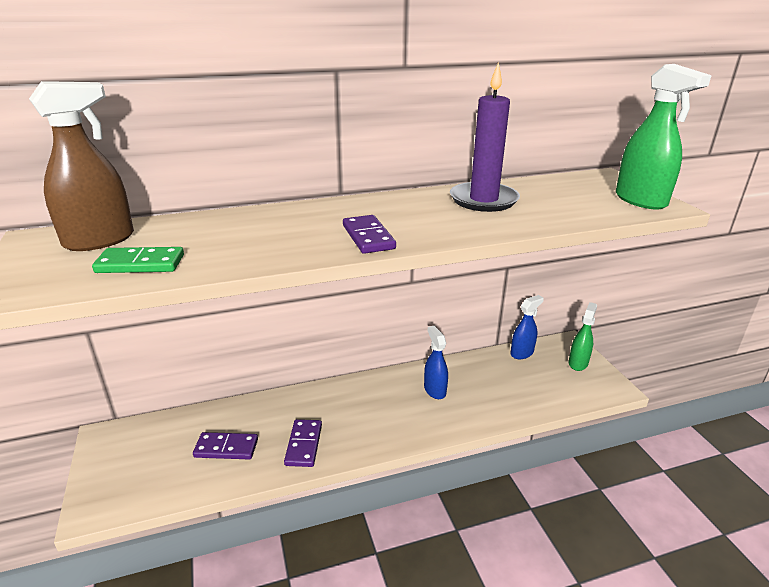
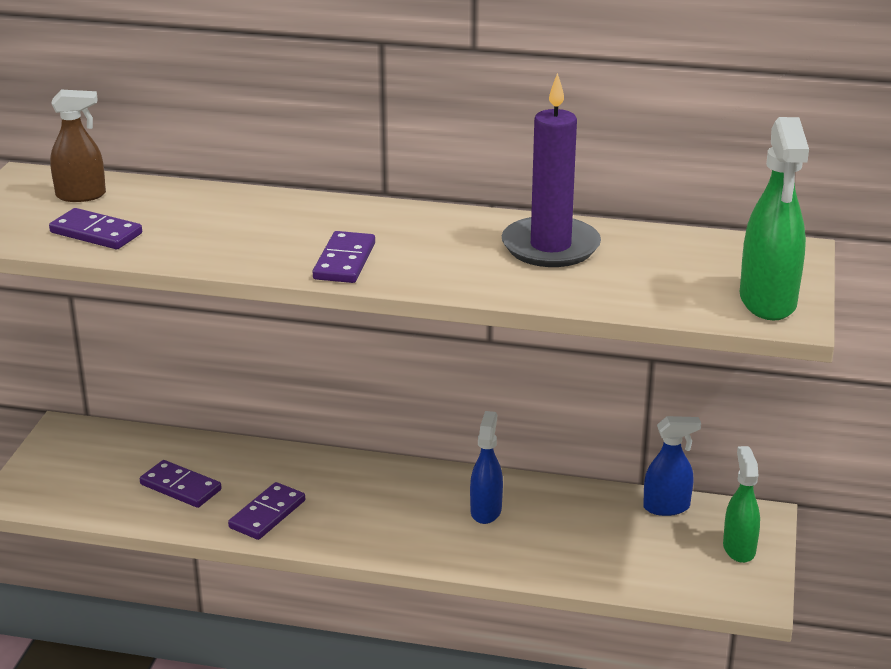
camera: 30 degrees right, 0 degrees up
(100, 240) = (81, 195): brown spray bottle -> brown spray bottle, size x0.65
(140, 264) = (96, 233): green domino -> purple domino
(578, 363) = (739, 548): green spray bottle -> green spray bottle turned 60 degrees counterclockwise

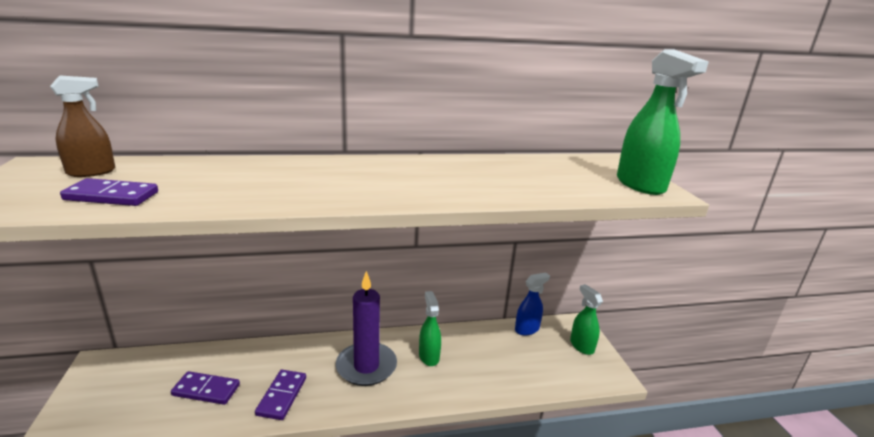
camera: 25 degrees left, 5 degrees down
(345, 261) = (346, 193): purple domino -> none
(486, 511) = (429, 356): blue spray bottle -> green spray bottle
(550, 247) = (480, 170): purple candle -> purple candle (366, 366)

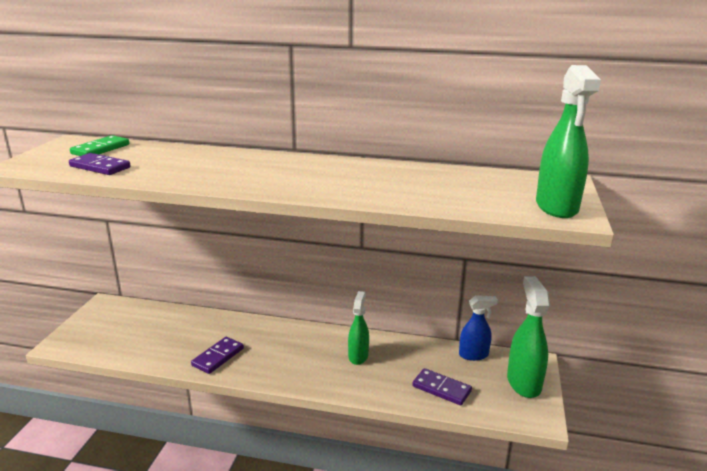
camera: 25 degrees right, 0 degrees up
(91, 172) = (100, 149): brown spray bottle -> green domino
(206, 390) = (166, 339): purple domino -> purple domino (441, 389)
(366, 366) = (298, 351): purple candle -> none
(581, 346) = (523, 383): green spray bottle -> green spray bottle, size x1.54

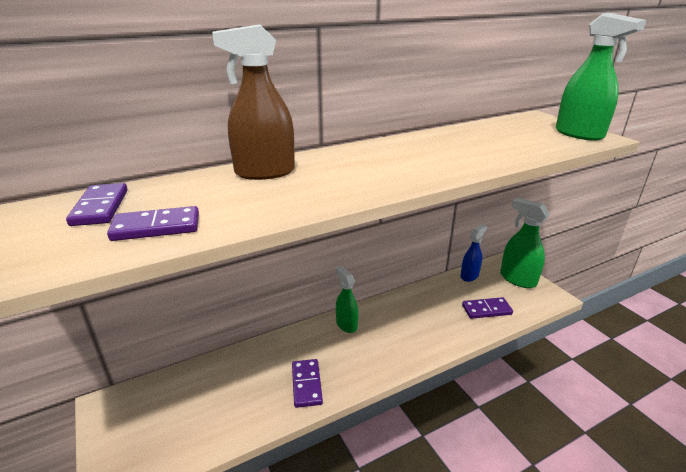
camera: 40 degrees left, 5 degrees up
(100, 149) = (100, 207): green domino -> purple domino
(217, 156) = (264, 172): none -> brown spray bottle
(358, 356) = (408, 317): green spray bottle -> green spray bottle (346, 324)

